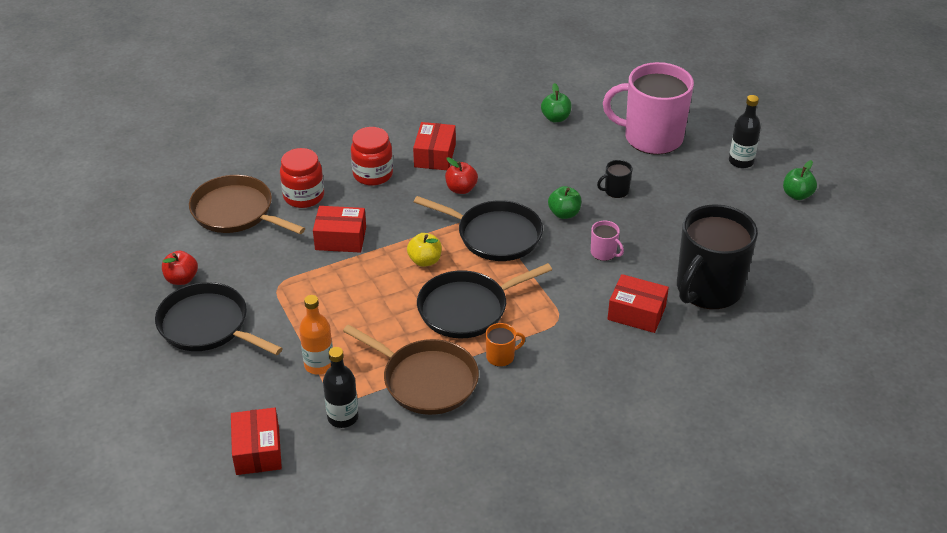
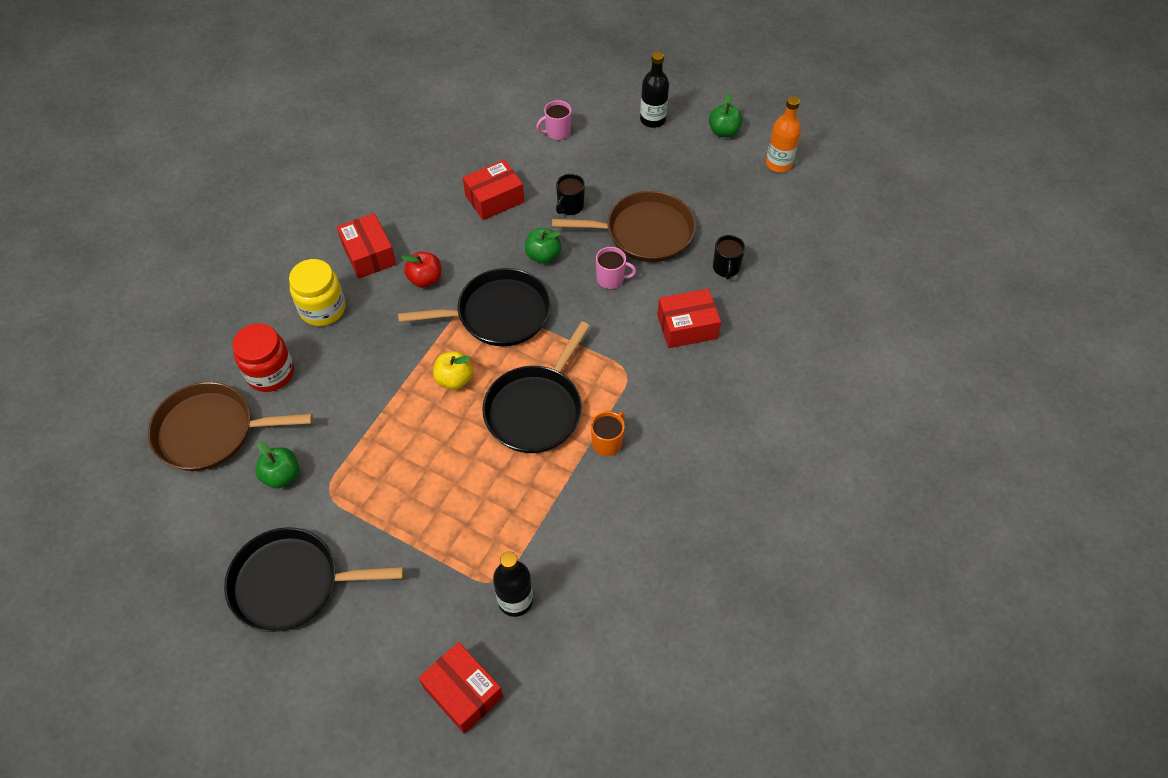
camera: 35 degrees left, 15 degrees up
(181, 279) = (217, 546): red apple -> none
(319, 365) = (445, 557): orange bottle -> orange bottle (778, 164)
(340, 238) = (350, 401): red box -> red box (494, 199)
(373, 174) = (323, 309): red jar -> yellow jar
(425, 380) = (560, 510): brown pan -> brown pan (644, 232)
(555, 118) = (453, 153): green apple -> green apple (282, 475)
(651, 138) = (557, 132): pink mug -> pink mug, size x0.40
(708, 289) = (726, 268): black mug -> black mug, size x0.40

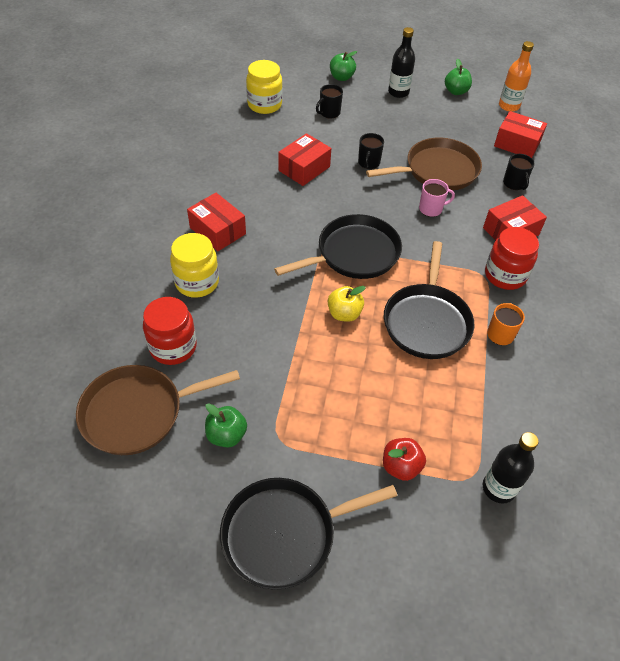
camera: 20 degrees left, 5 degrees down
(425, 279) = (277, 240): red apple -> red apple (401, 466)
(463, 692) = (499, 588): red box -> red box (517, 144)
(489, 108) = (264, 105): none -> yellow jar
(543, 255) = (367, 202): green apple -> green apple (341, 77)
(557, 132) = (329, 113): pink mug -> black mug
(650, 377) = (505, 275): none -> red jar

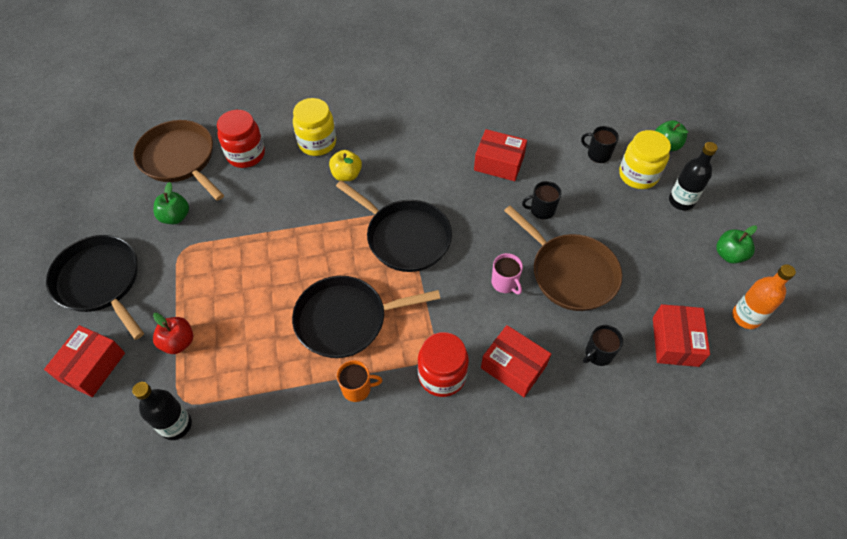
camera: 70 degrees right, 5 degrees up
(217, 231) = (382, 133): red box -> red box (92, 367)
(264, 105) = (572, 103): yellow jar -> yellow jar (638, 175)
(344, 314) = (327, 252): yellow apple -> yellow apple (346, 175)

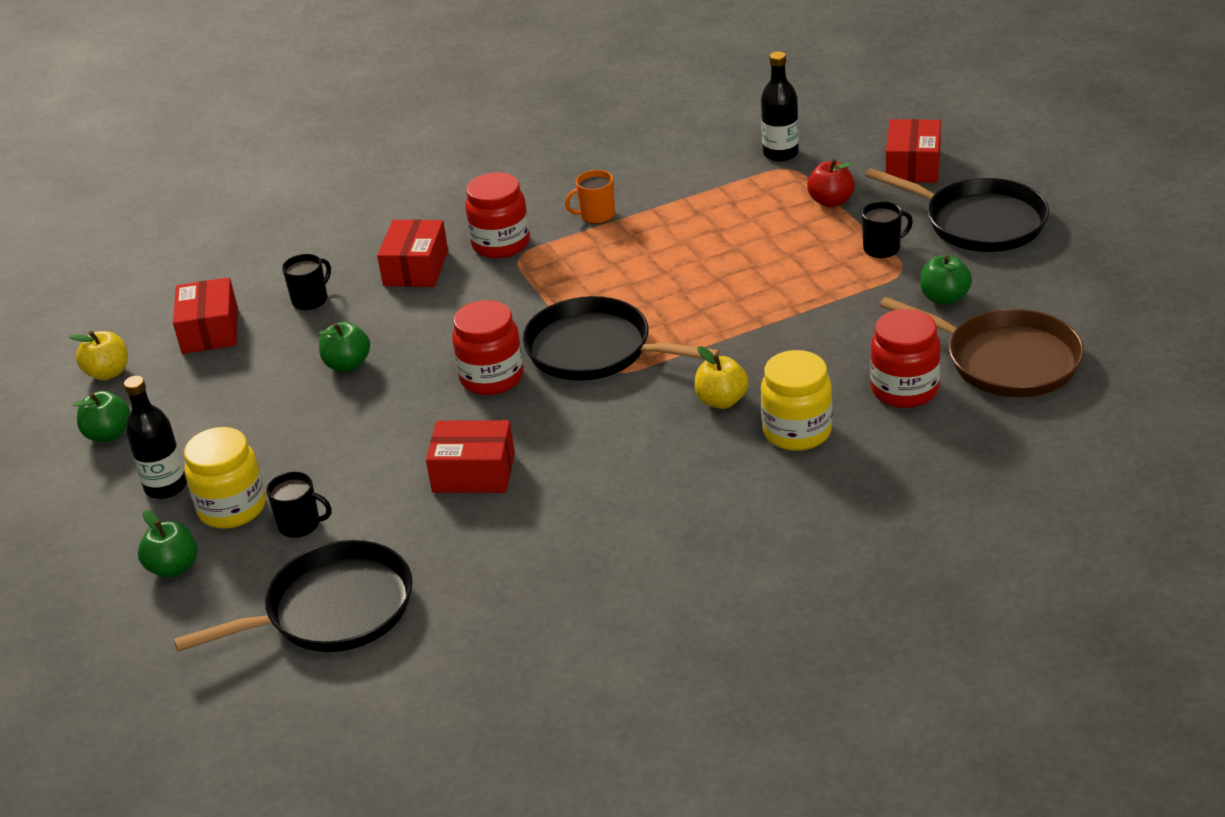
camera: 170 degrees right, 20 degrees down
(346, 319) = (638, 260): black pan -> black pan (332, 610)
(476, 232) = (491, 378): none -> red jar
(505, 283) = (438, 335): pink mug -> none
(513, 367) = (416, 268): red box -> red box turned 75 degrees clockwise
(541, 210) = (394, 425): black mug -> black mug (882, 248)
(570, 273) = (347, 364): brown pan -> green apple
(746, 317) = (108, 373): orange bottle -> yellow apple

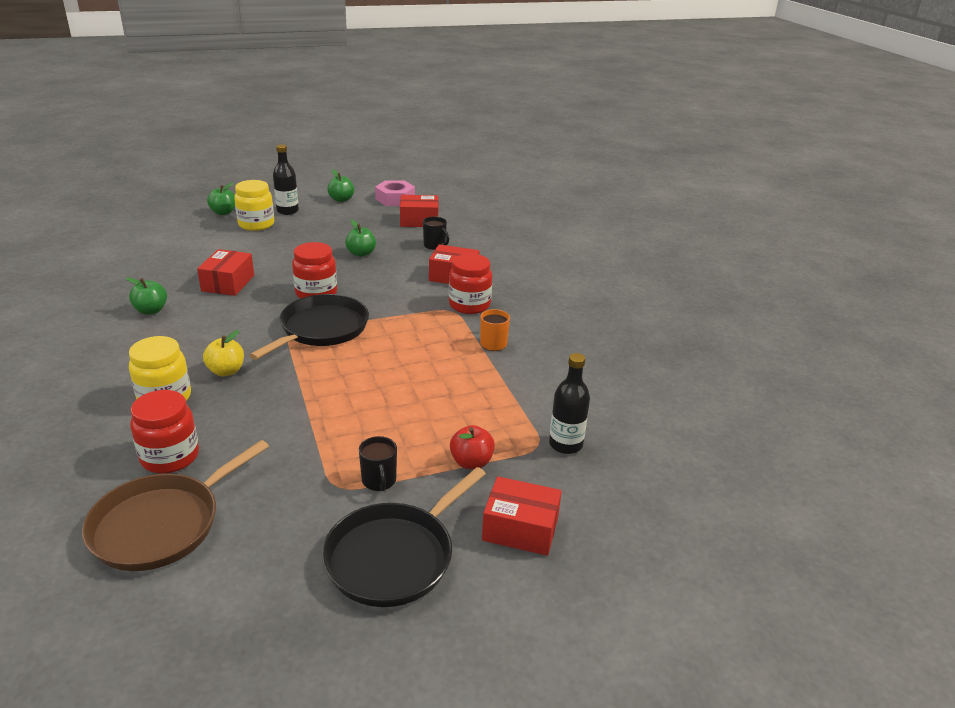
camera: 90 degrees right, 5 degrees down
(108, 373) = (395, 199): yellow apple -> pink nut
(300, 524) = (227, 239): black mug -> none
(332, 610) = (153, 244): black pan -> none
(944, 298) = (279, 505): green apple -> green apple (151, 310)

